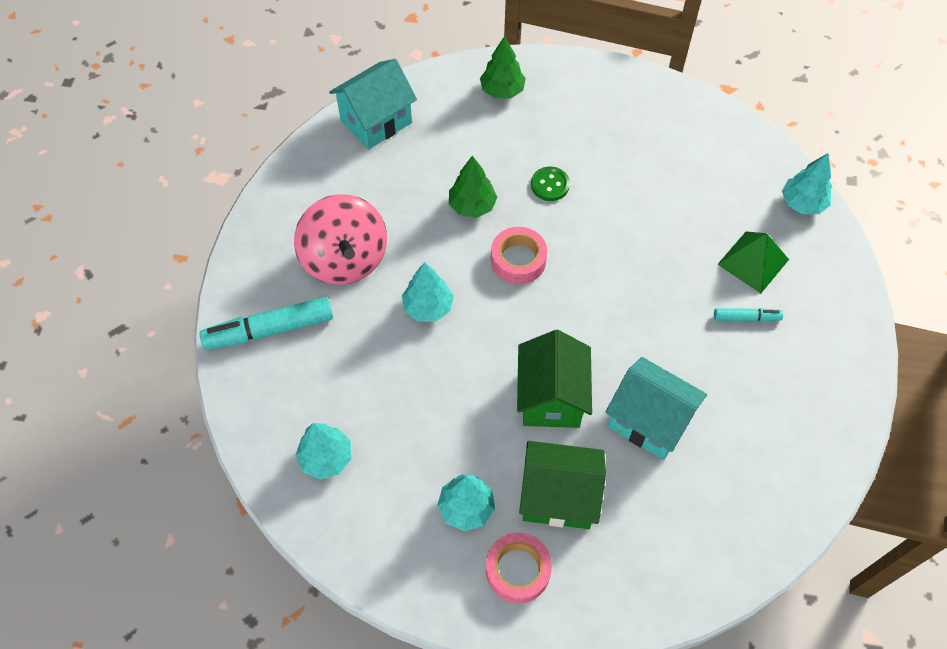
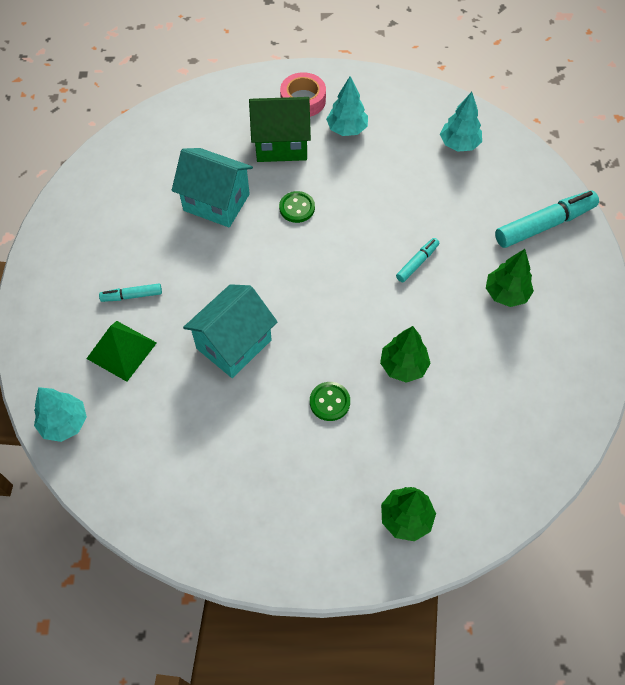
camera: 170 degrees right, 0 degrees up
(345, 259) = (506, 294): pink spinning top -> green tree
(376, 121) = (534, 450): turquoise house -> turquoise house (234, 344)
(428, 307) = (417, 263): turquoise tree -> turquoise marker
(518, 260) = (346, 317): pink tape -> none
(551, 397) = (297, 208): green house -> green button

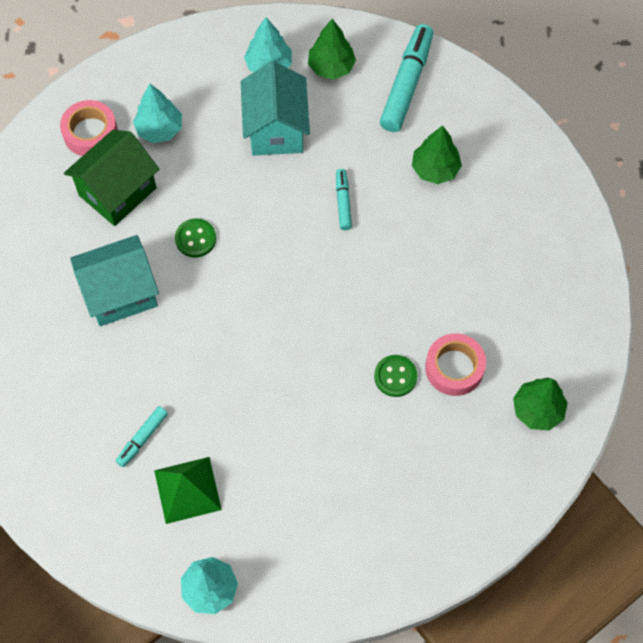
camera: 45 degrees left, 5 degrees up
(234, 344) = (272, 400): turquoise house -> turquoise house (276, 129)
(377, 433) = (454, 368): none -> pink tape
(403, 366) = (419, 297): green tree -> green tree (331, 67)

